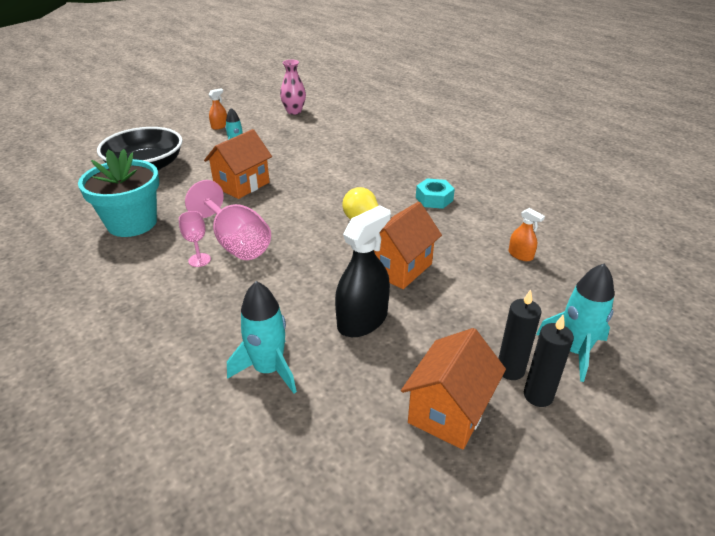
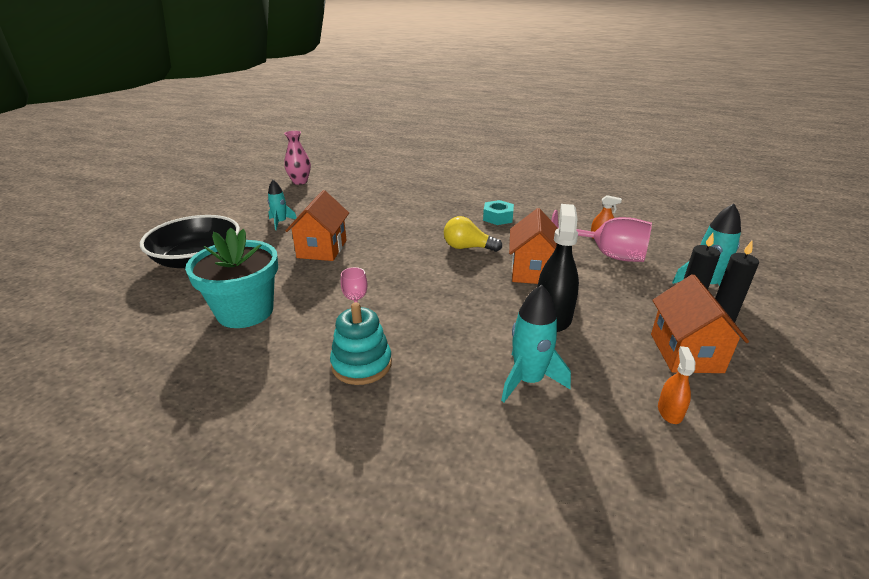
camera: 30 degrees left, 5 degrees down
(162, 299) = (361, 364): none -> turquoise stacking toy
(219, 126) = (238, 208): orange spray bottle -> orange spray bottle (669, 411)
(236, 243) = (375, 295): pink goblet -> pink goblet (607, 255)

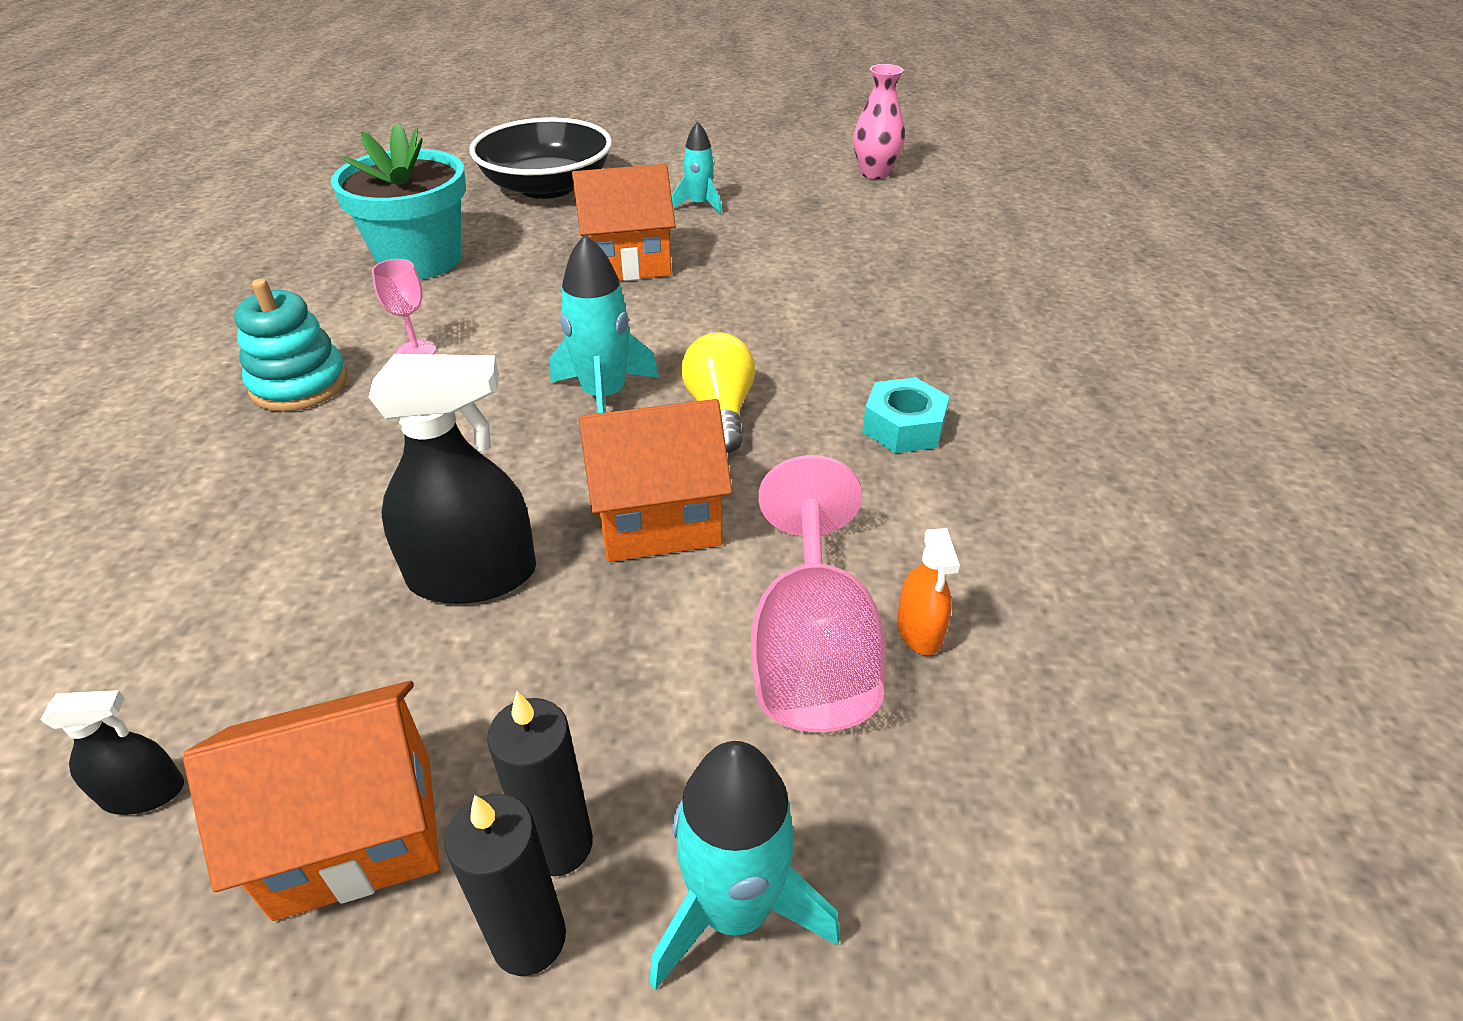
camera: 70 degrees right, 10 degrees up
(528, 380) = (255, 567): turquoise rocket -> turquoise rocket (604, 396)
(669, 411) = (143, 792): orange spray bottle -> black spray bottle

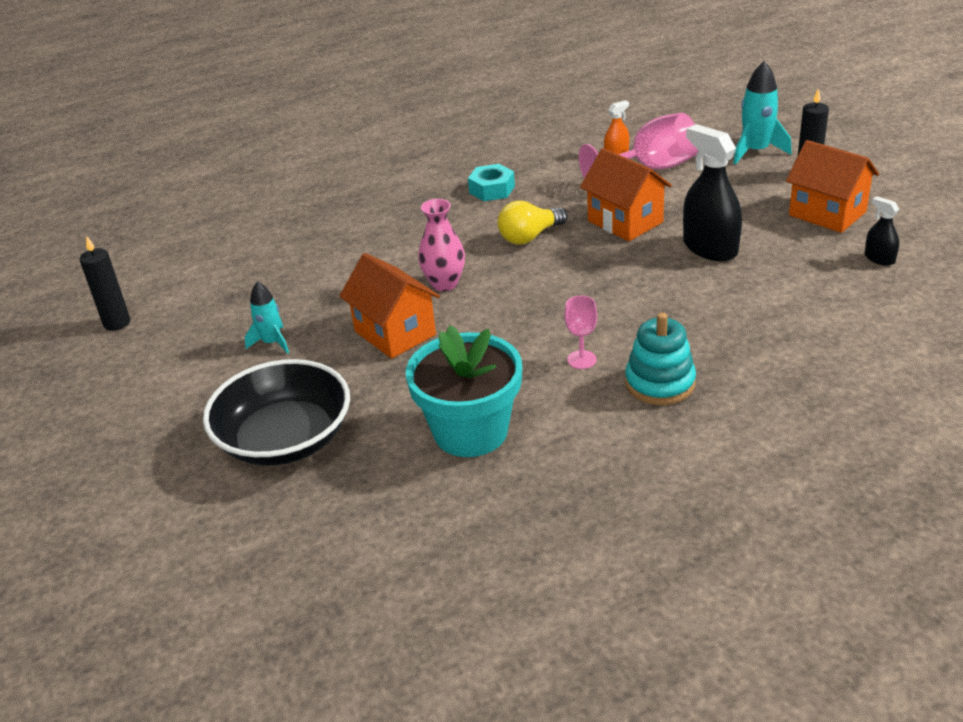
camera: 115 degrees left, 5 degrees down
(559, 844) = (779, 181): black candle -> black candle (117, 323)
(604, 396) = (553, 274): turquoise rocket -> none
(875, 173) = (158, 287): pink vase -> pink vase (444, 284)

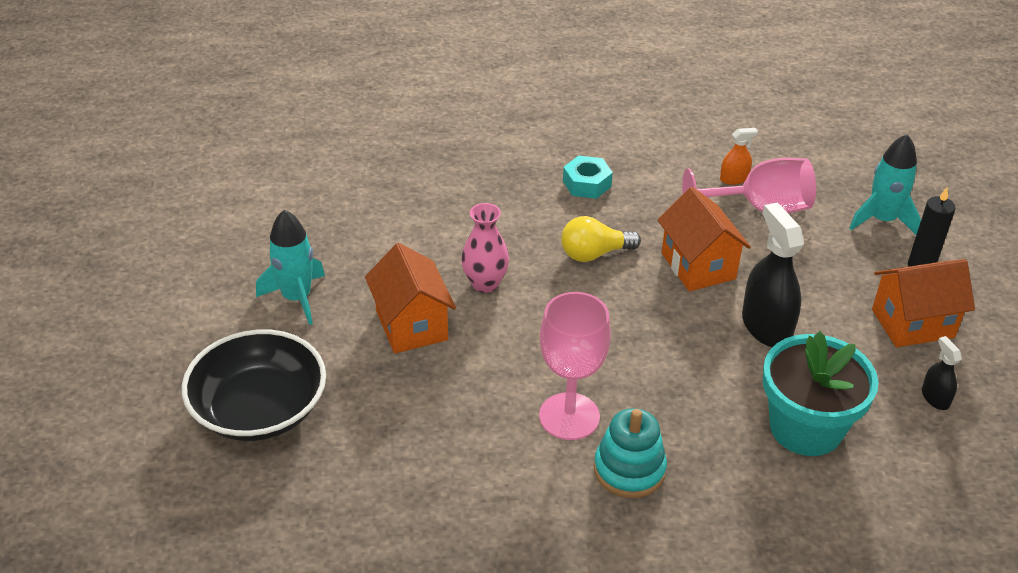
camera: 15 degrees right, 5 degrees up
(117, 323) = (173, 229): black candle -> none
(272, 342) = (297, 298): turquoise rocket -> turquoise rocket, size x1.56
(470, 431) = (425, 460): turquoise flower pot -> turquoise flower pot (805, 428)
(582, 359) = (569, 416): pink goblet -> pink goblet, size x2.03
(827, 213) = (912, 323): orange house -> orange house turned 75 degrees counterclockwise

